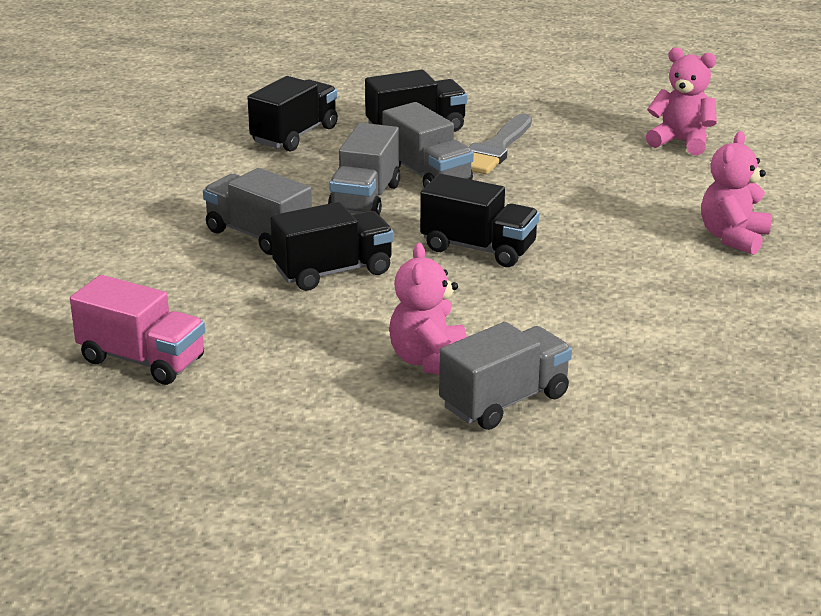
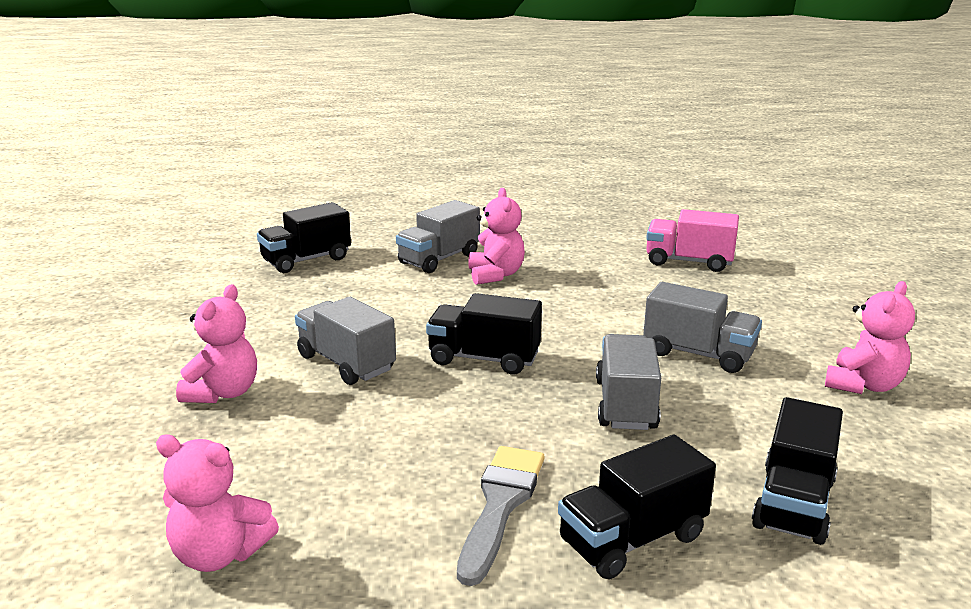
camera: 170 degrees right, 5 degrees down
(139, 196) = (863, 385): none -> pink teddy bear
(333, 271) = (604, 327): black truck -> black truck (306, 260)
(427, 175) = (573, 446): grey truck -> grey truck (346, 363)

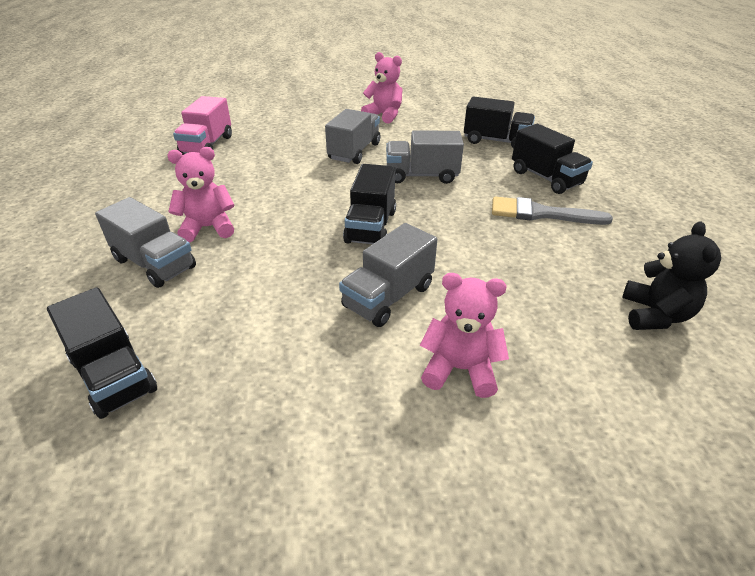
camera: 95 degrees left, 15 degrees up
(220, 554) = (655, 315): pink teddy bear -> black teddy bear

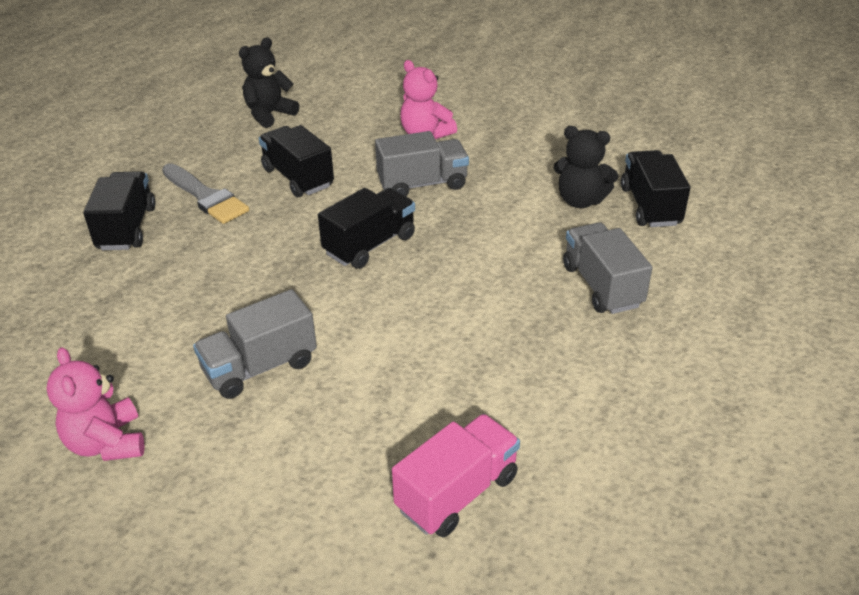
camera: 145 degrees left, 0 degrees up
(204, 347) = (580, 200): none -> black teddy bear
(208, 228) = (532, 310): pink teddy bear -> none
(422, 175) = (239, 286): grey truck -> none
(496, 141) = (68, 303): black truck -> black truck (298, 178)

